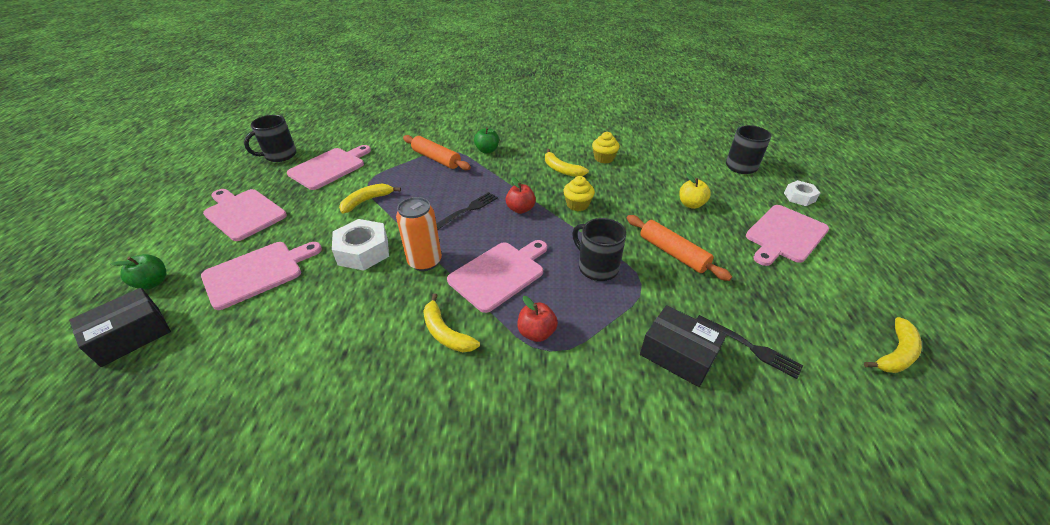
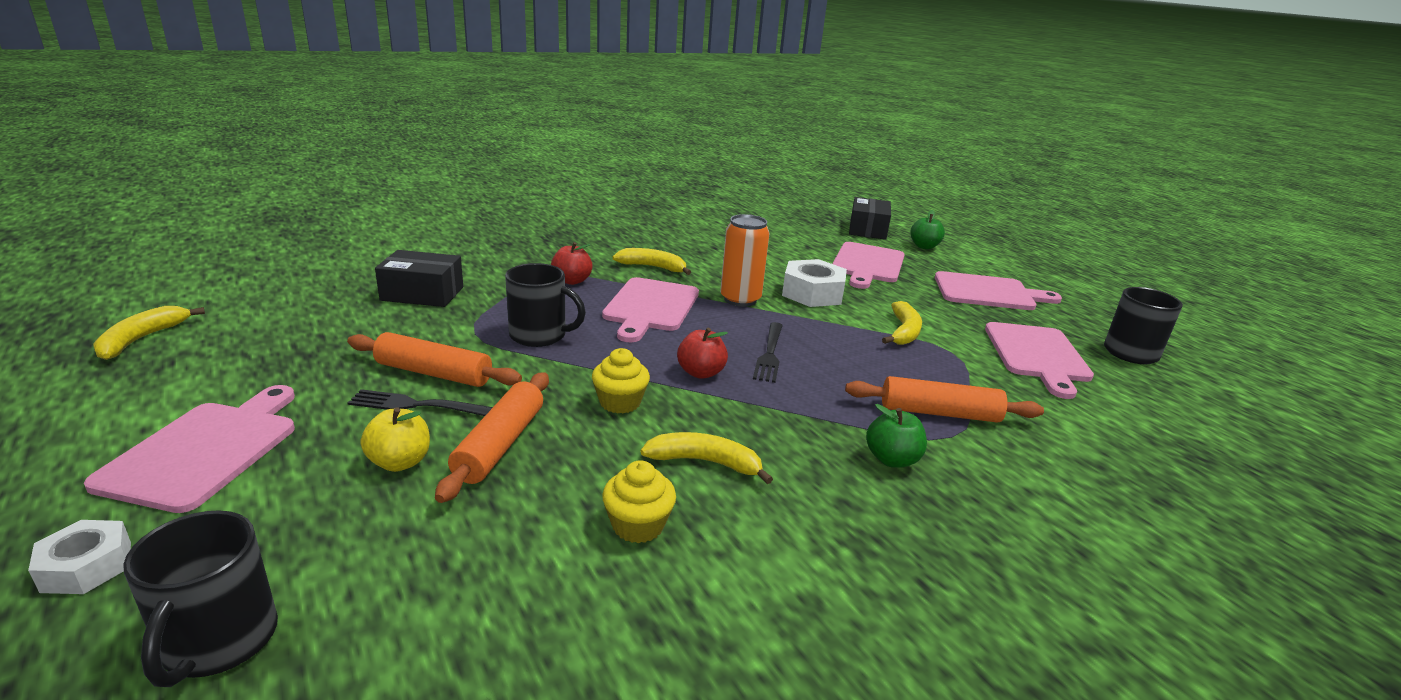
camera: 145 degrees right, 15 degrees down
(645, 200) = (500, 445): none -> orange rolling pin
(750, 347) = (338, 311): black fork -> black fork (417, 405)

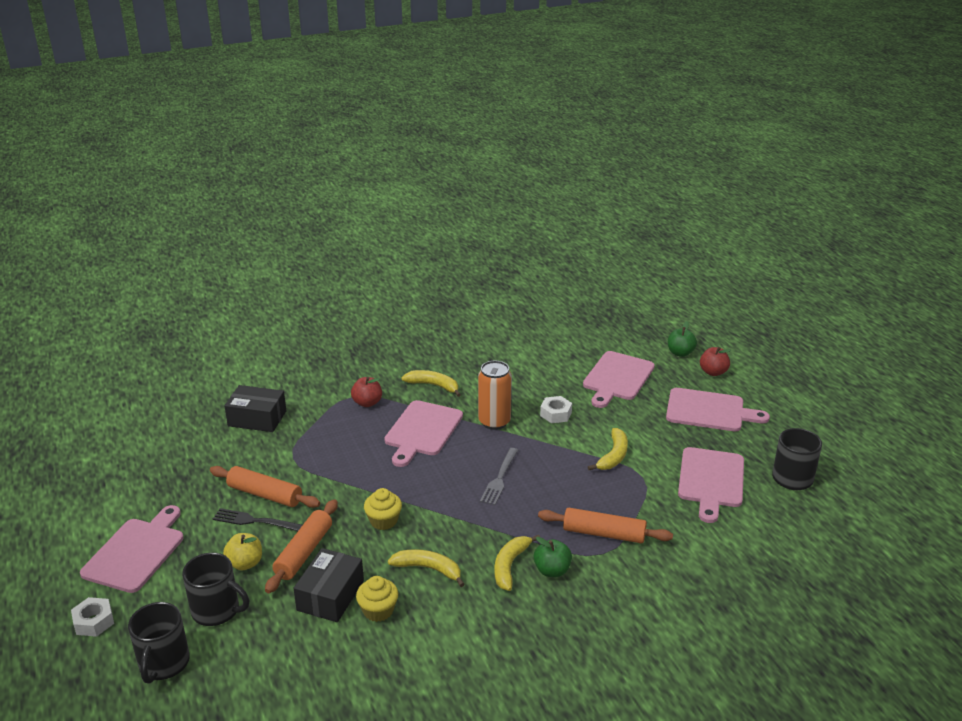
camera: 10 degrees right, 5 degrees up
(142, 339) = (81, 464): yellow banana -> yellow banana (510, 565)
(540, 335) = (337, 460): black mug -> black mug (217, 610)
(701, 373) = (444, 496): red apple -> red apple (713, 372)
(769, 354) = (499, 478): black fork -> grey fork
(812, 293) = (555, 414): white nut -> white nut, size x0.60
(867, 229) = (637, 331): black box -> black box (330, 595)

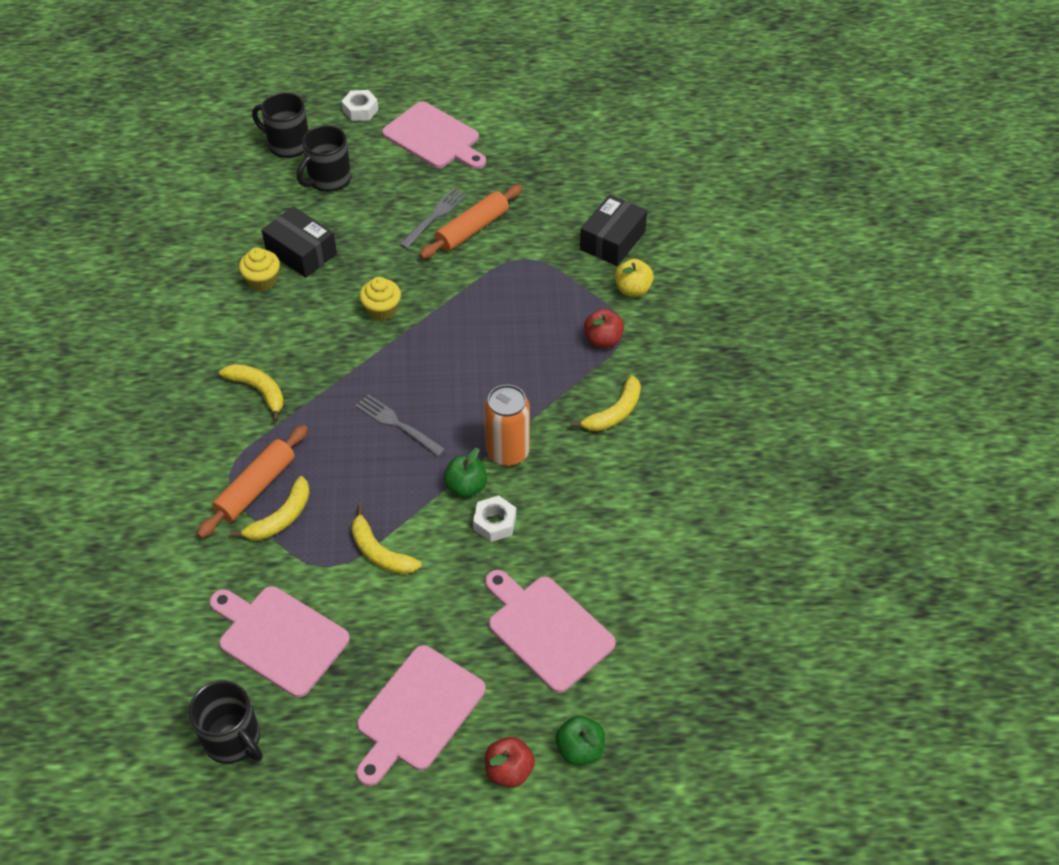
camera: 110 degrees right, 20 degrees up
(245, 563) = (378, 203): yellow apple -> yellow apple (632, 289)
(254, 521) = (434, 217): black fork -> grey fork
(304, 552) = (369, 244): orange rolling pin -> none
(422, 431) = (521, 377): pink cutting board -> none
(429, 569) = (293, 328): yellow banana -> yellow banana (281, 518)
(552, 570) = (231, 422): green apple -> green apple (466, 487)

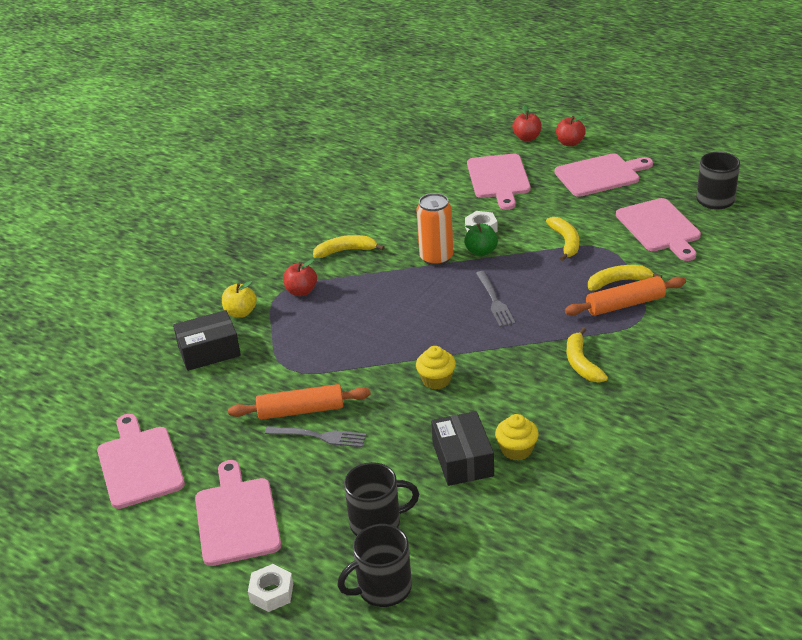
camera: 140 degrees left, 15 degrees down
(288, 145) = (382, 588): black mug -> black mug turned 90 degrees clockwise
(434, 217) = (319, 436): grey fork -> grey fork turned 150 degrees counterclockwise
(549, 136) = (139, 464): none -> pink cutting board
(580, 749) = (527, 138): green apple -> red apple

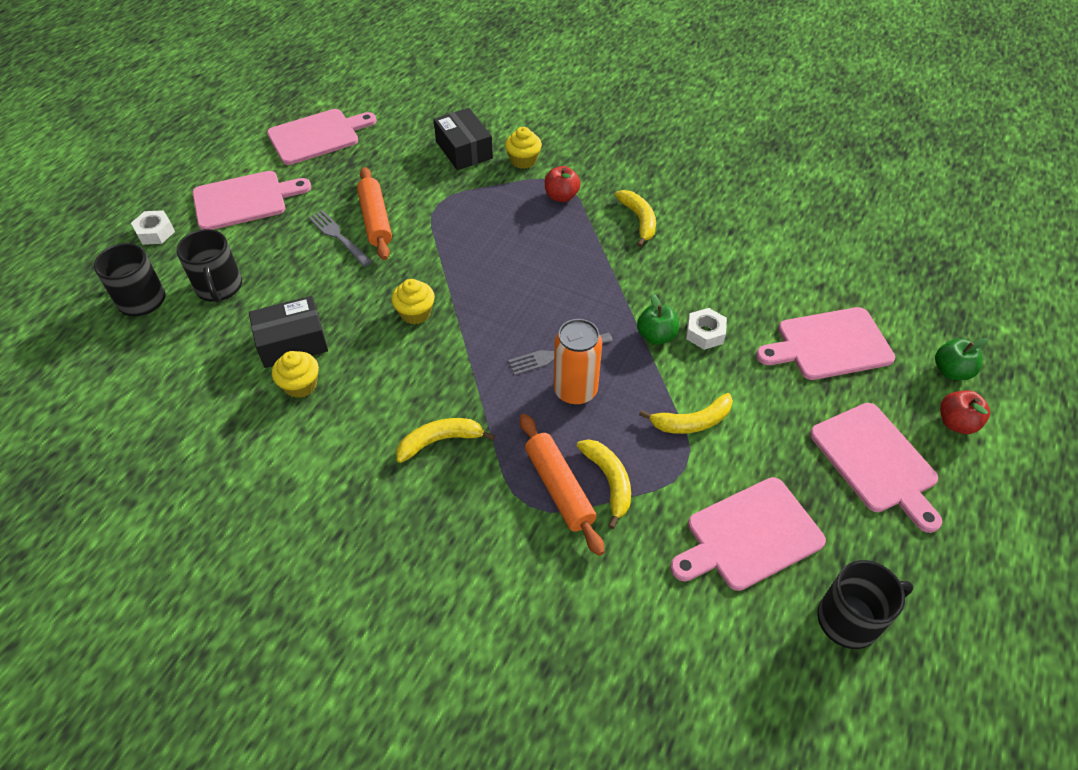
camera: 80 degrees right, 15 degrees up
(240, 312) = (523, 160): yellow apple -> yellow cupcake
(319, 436) = (338, 237): grey fork -> grey fork turned 135 degrees clockwise
(436, 258) = (637, 296): orange can -> orange can (575, 391)
(527, 138) = (951, 371): red apple -> green apple

